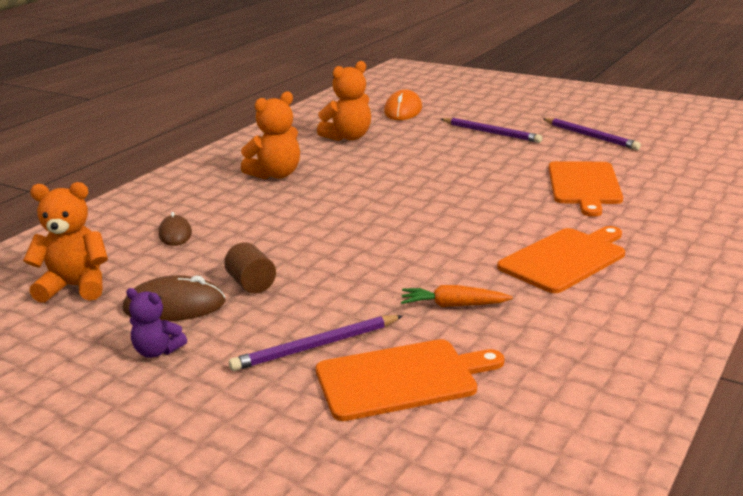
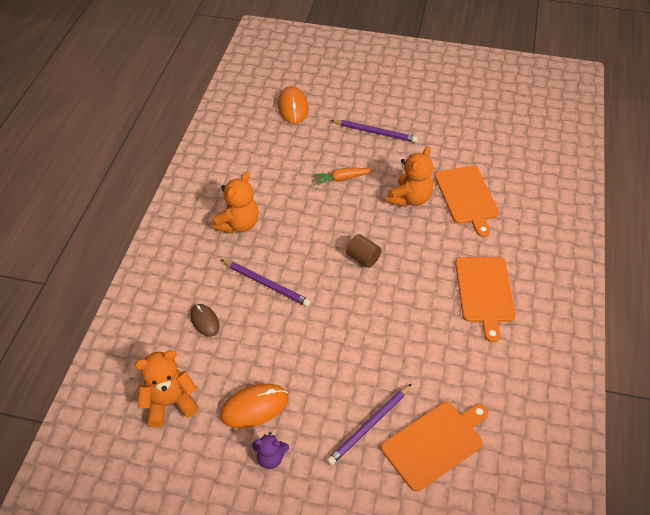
camera: 20 degrees left, 25 degrees up
(174, 306) = (254, 407): brown mouse -> orange mouse
(251, 284) = (294, 369): brown cylinder -> brown cylinder (363, 258)
(348, 137) = (268, 157): orange teddy bear -> orange teddy bear (409, 198)
(453, 305) = (435, 361): orange carrot -> orange carrot (342, 178)
(565, 259) = (484, 292): orange cutting board -> orange cutting board turned 150 degrees clockwise
(591, 136) = (449, 126): purple pencil -> purple pencil (266, 284)

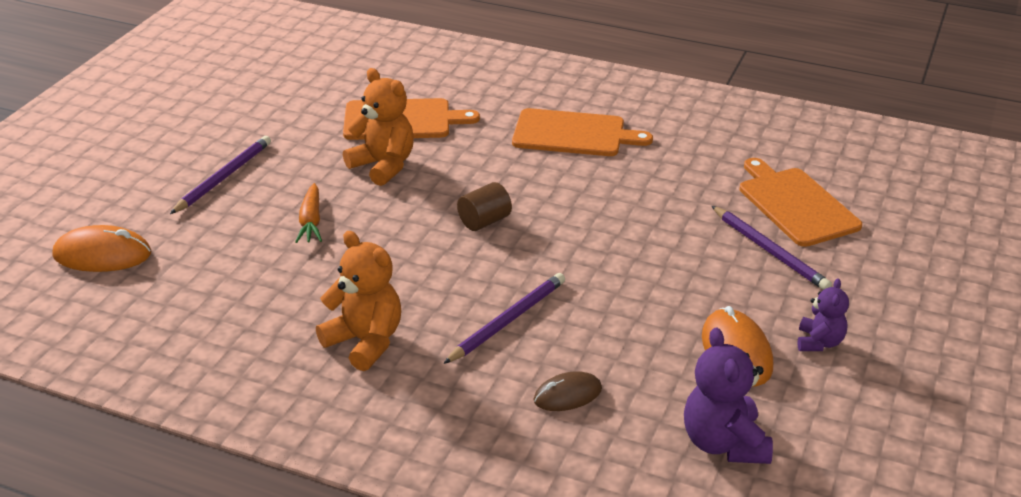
camera: 80 degrees left, 15 degrees down
(170, 403) = (724, 443): orange teddy bear -> purple teddy bear

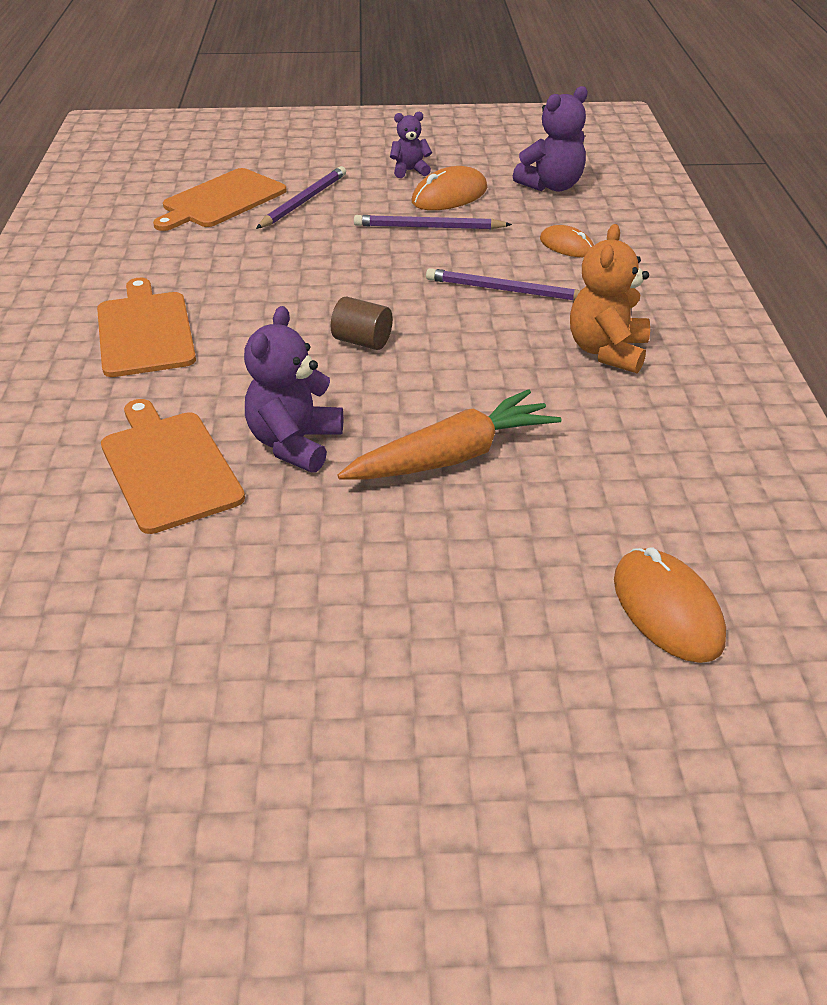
camera: 115 degrees left, 5 degrees up
(224, 177) = (413, 578): purple pencil -> purple pencil (428, 227)
(311, 221) = (452, 457): orange carrot -> orange carrot, size x1.75
(383, 166) = (295, 444): orange teddy bear -> purple teddy bear
(567, 395) = (566, 246): brown mouse -> orange mouse

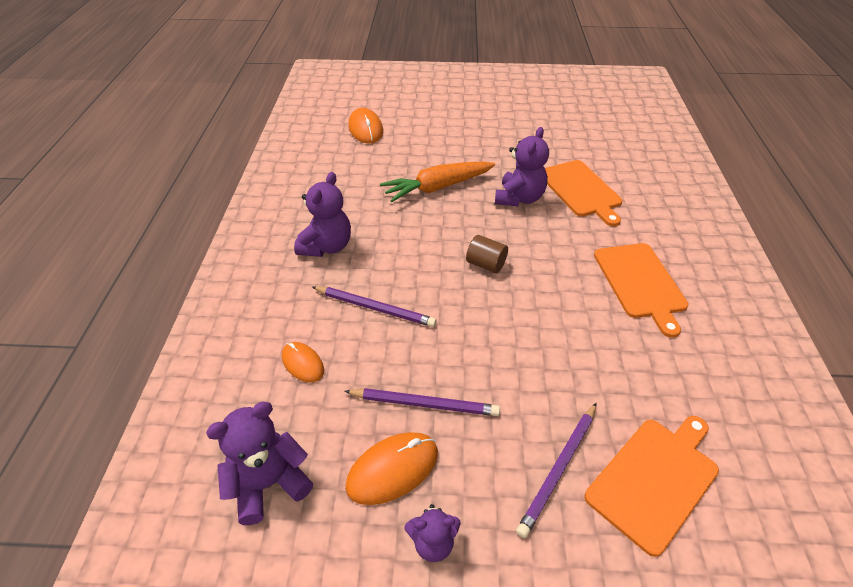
camera: 175 degrees left, 5 degrees up
(607, 351) = (327, 246): orange teddy bear -> purple teddy bear

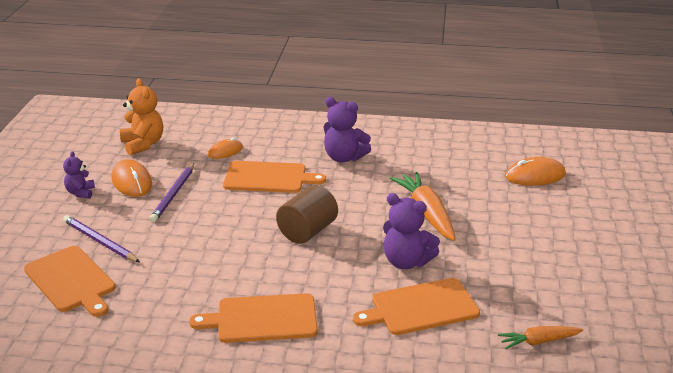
camera: 95 degrees right, 15 degrees down
(269, 483) = (143, 144): purple teddy bear -> orange teddy bear
(375, 308) = (268, 178): purple pencil -> orange cutting board
(486, 264) = (307, 231): brown cylinder -> brown cylinder, size x1.58
(595, 139) = (538, 341): none -> orange carrot

